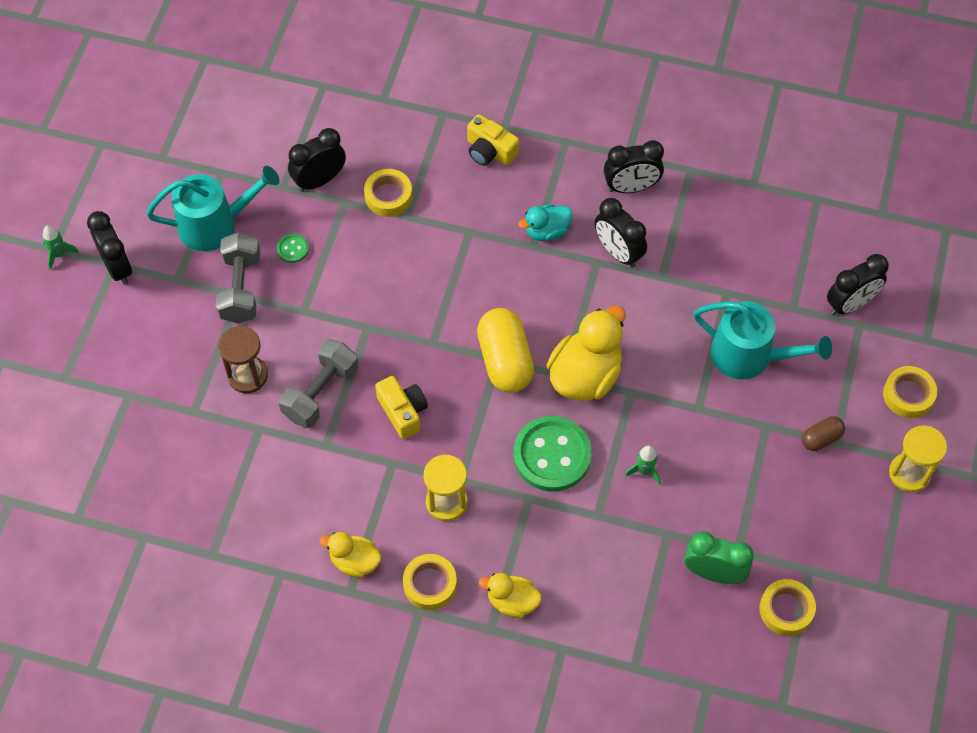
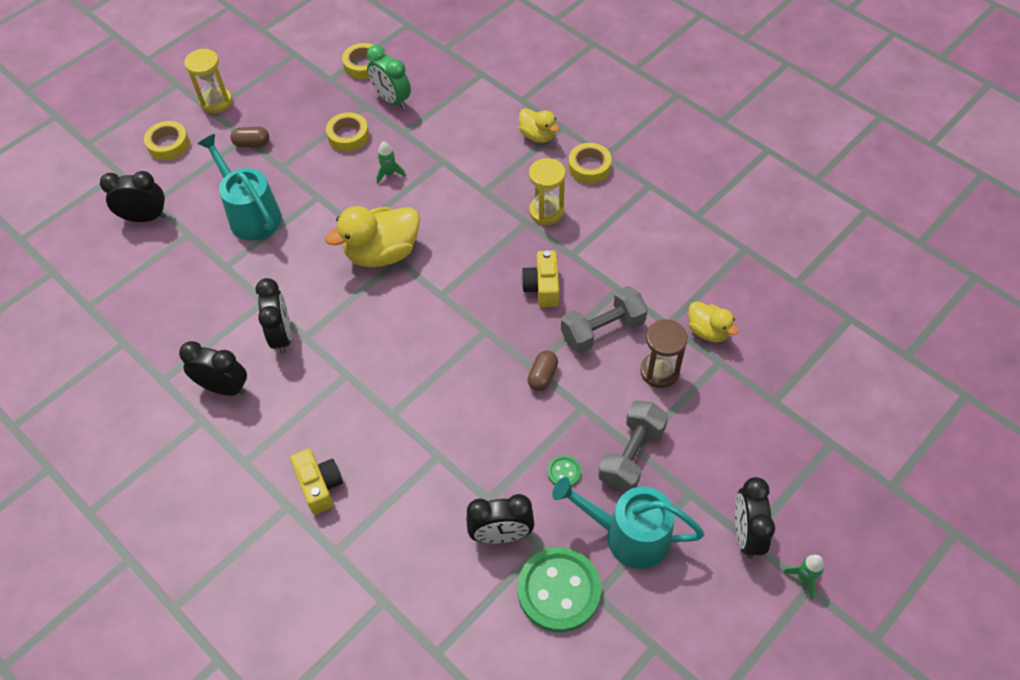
camera: 150 degrees left, 5 degrees down
(354, 561) = (637, 201): yellow duck -> yellow duck (708, 331)
(355, 322) = (542, 376): none -> brown capsule
(388, 196) = (444, 484): yellow tape -> yellow tape (348, 136)
(505, 360) = (436, 290): yellow capsule -> none
(546, 231) = (326, 382): turquoise duck -> none
(552, 455) = (448, 210): green button -> green button (559, 590)

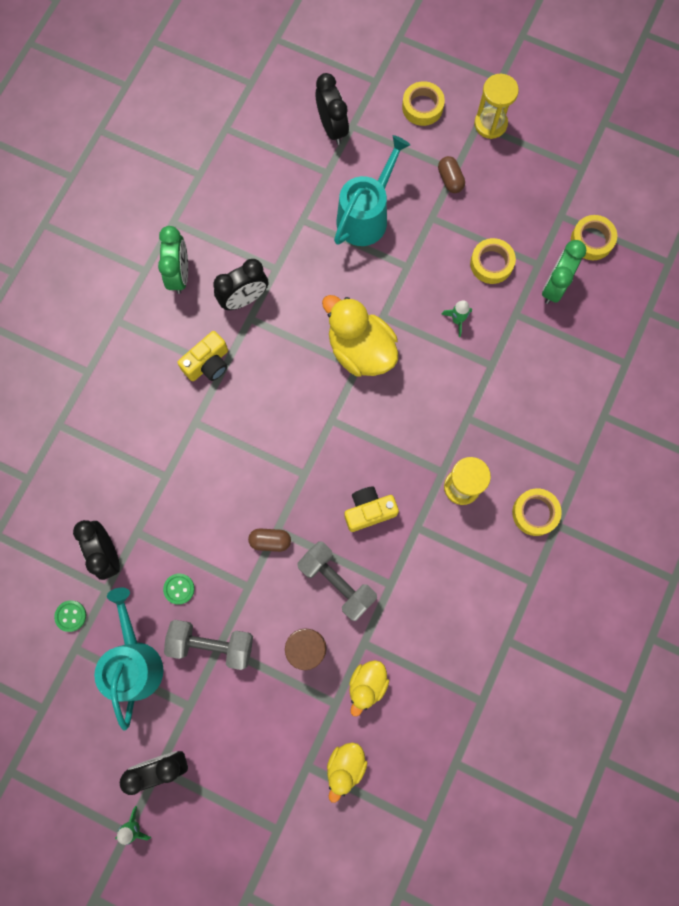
camera: 70 degrees right, 20 degrees up
(224, 388) = (180, 275): black clock -> green clock
(319, 486) = (112, 389): yellow camera -> yellow camera (208, 363)
(538, 136) = (559, 448): yellow duck -> yellow duck (345, 766)
(559, 590) = (71, 616): green button -> green button, size x0.43

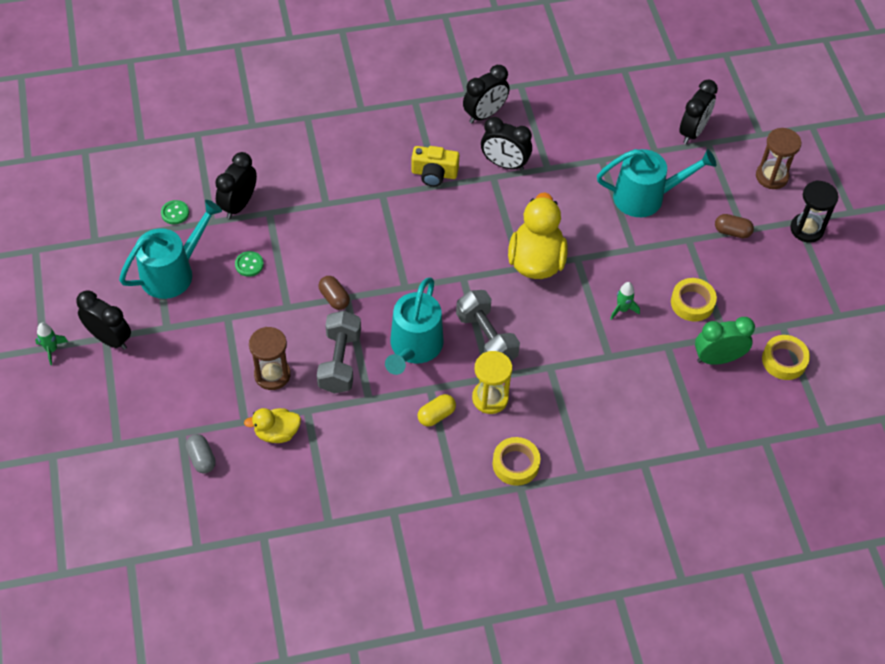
camera: 50 degrees right, 20 degrees down
(180, 275) = (485, 114): green clock -> black clock
(212, 644) = (224, 311): grey dumbbell -> grey dumbbell (486, 338)
(345, 766) = (201, 458): yellow duck -> grey capsule
(369, 511) = (414, 347): yellow camera -> turquoise watering can
(422, 107) = (771, 176): yellow tape -> brown hourglass
(446, 541) = (436, 415): none -> yellow capsule
(450, 180) = (732, 232): brown capsule -> brown capsule turned 75 degrees clockwise
(490, 124) = (806, 229): yellow hourglass -> black hourglass

